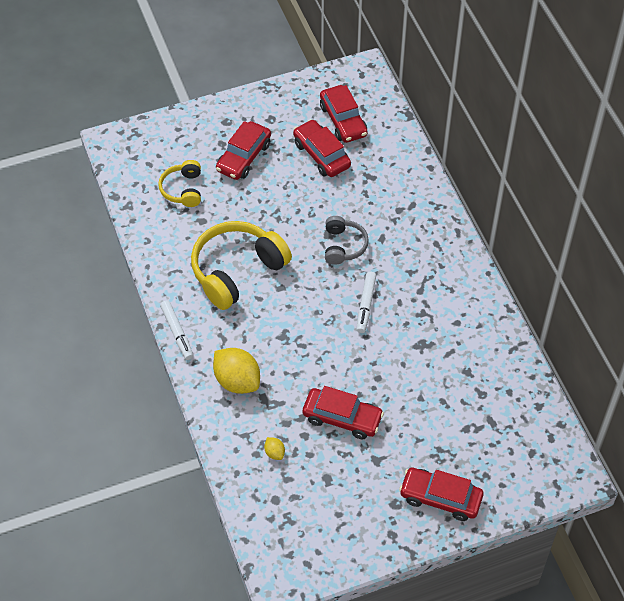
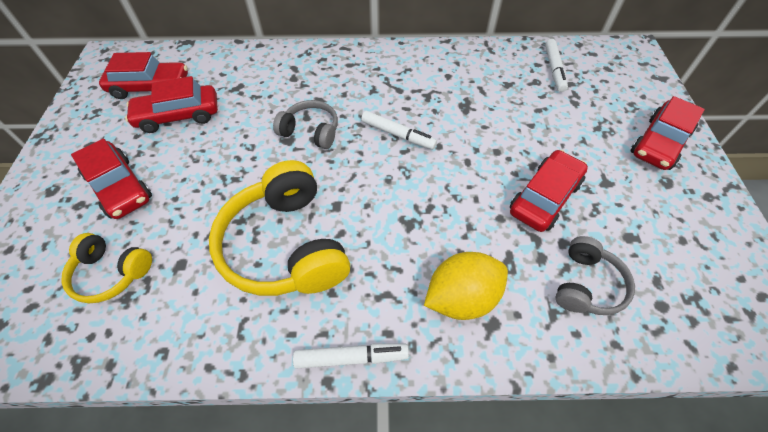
camera: 70 degrees left, 0 degrees up
(274, 453) = (587, 285): yellow lemon -> grey headphones
(507, 406) = (554, 69): none -> white marker

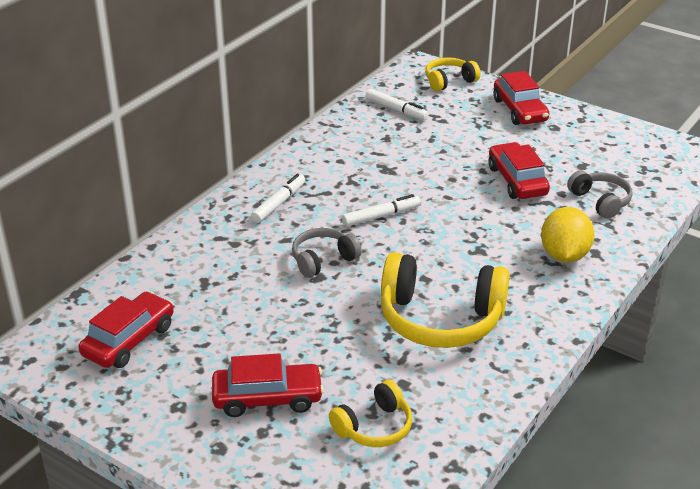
camera: 55 degrees left, 20 degrees down
(178, 116) = (203, 333): red car -> none
(351, 357) = (568, 322): white marker -> white marker (279, 203)
(637, 77) = (449, 81): none -> yellow headphones

